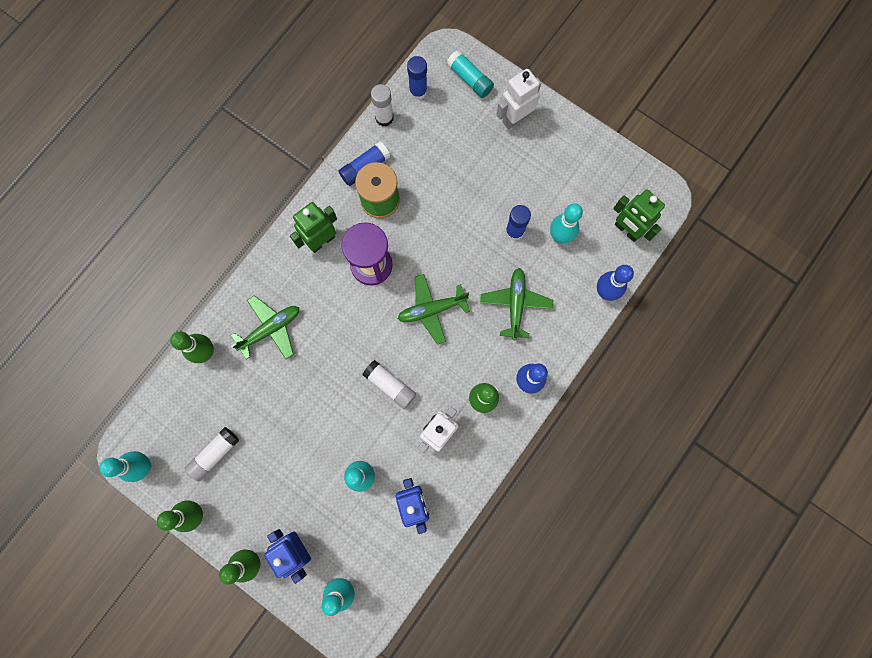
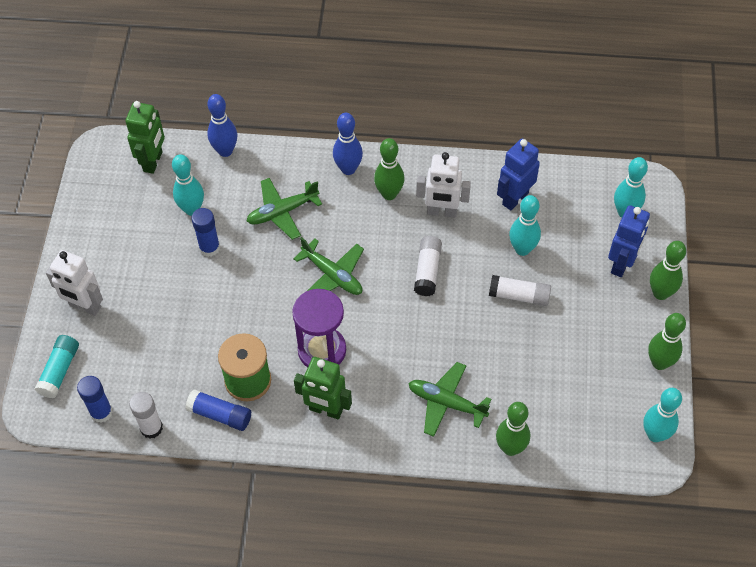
camera: 120 degrees left, 20 degrees down
(214, 454) = (597, 379): white glue stick -> white glue stick (519, 296)

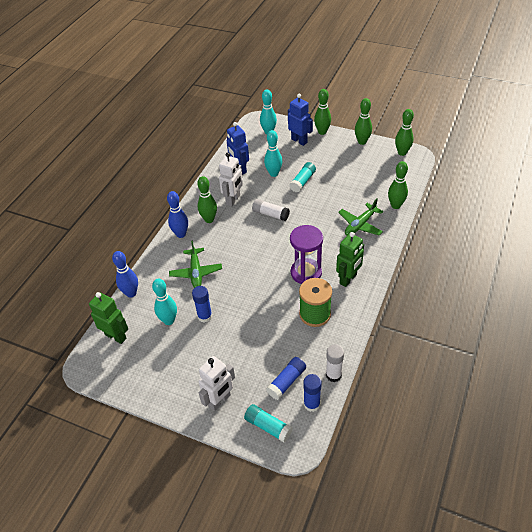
camera: 70 degrees left, 10 degrees down
(220, 415) = (335, 334): blue glue stick -> blue glue stick (286, 381)
(332, 275) = (254, 257): green plane -> none
(519, 296) = (303, 181): white glue stick -> turquoise glue stick
(655, 434) = (402, 153): turquoise bowling pin -> green bowling pin

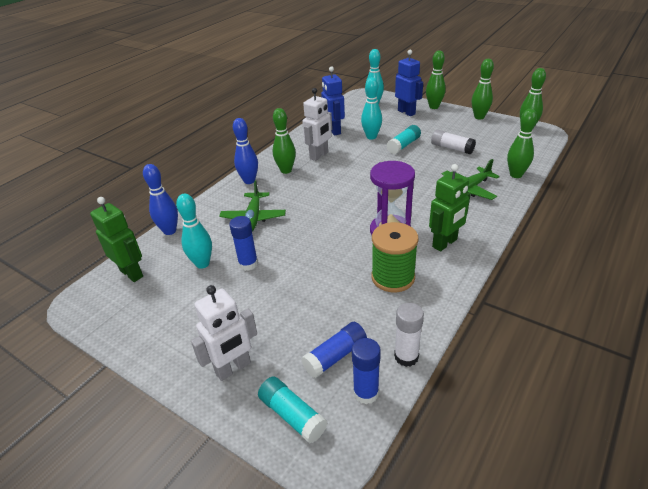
camera: 10 degrees right, 10 degrees down
(270, 214) = (359, 171): white glue stick -> white glue stick (452, 148)

